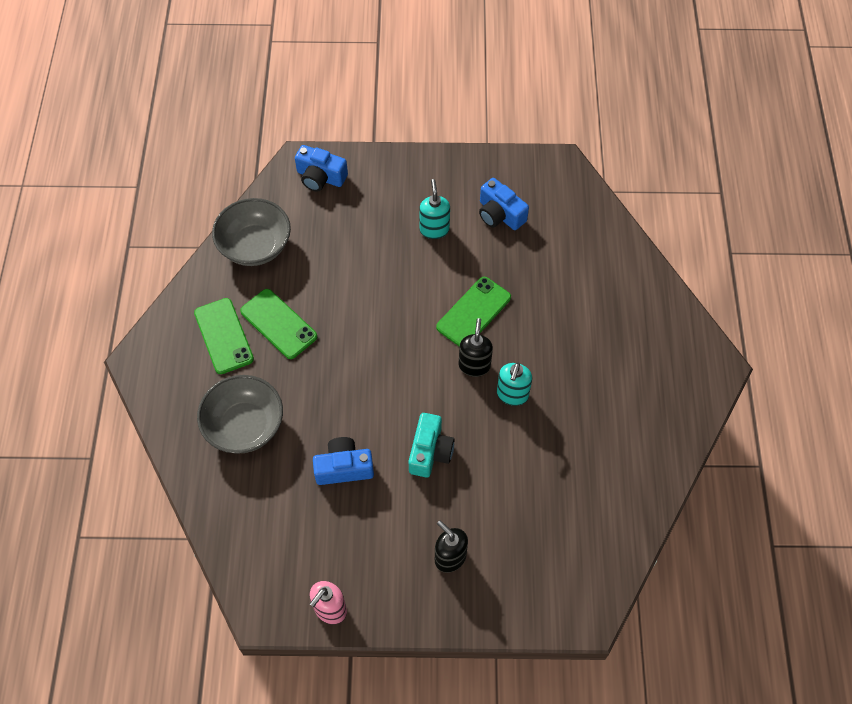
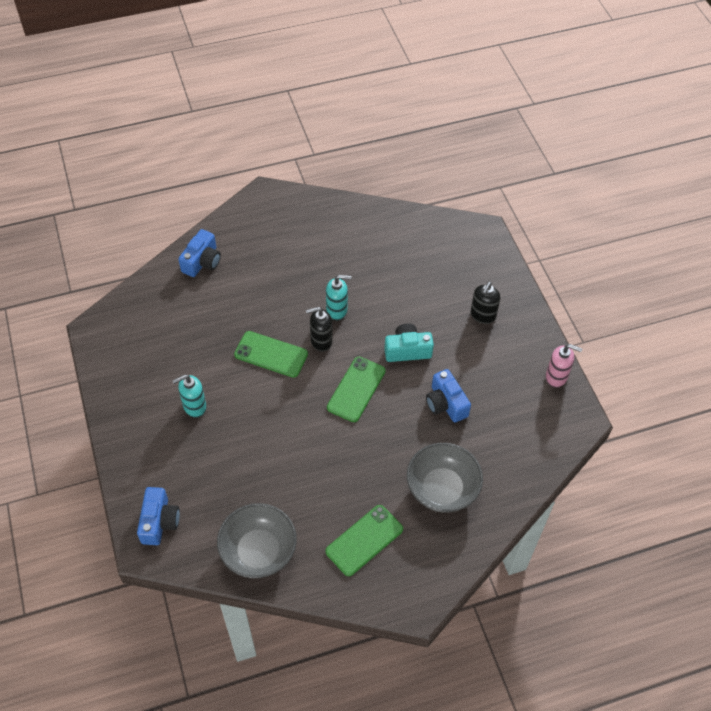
camera: 110 degrees left, 5 degrees down
(278, 324) = (335, 499): green phone -> green phone (356, 389)
(500, 214) = (163, 361): blue camera -> blue camera (202, 261)

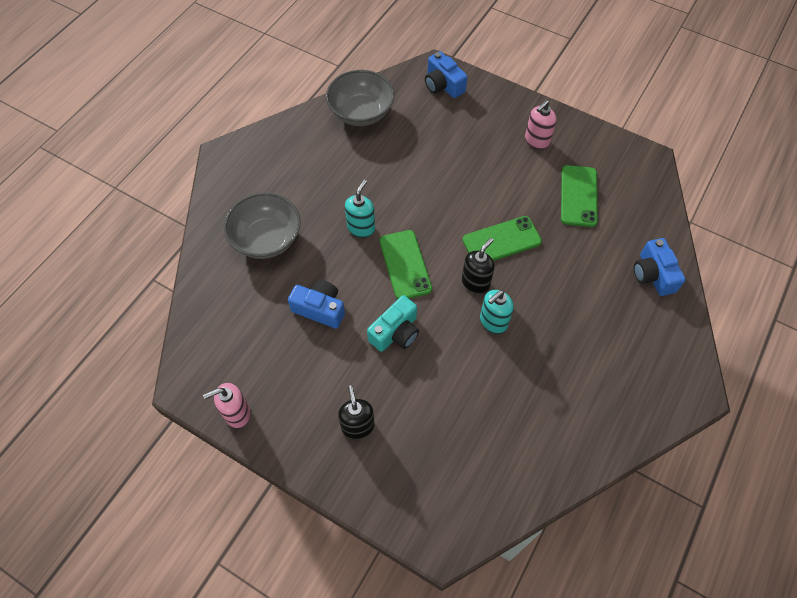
camera: 140 degrees right, 5 degrees up
(152, 407) = (536, 141): none -> pink soap dispenser
(194, 406) = (509, 162): turquoise soap dispenser -> turquoise soap dispenser (361, 228)
(364, 540) = (295, 166): green phone -> green phone (578, 196)

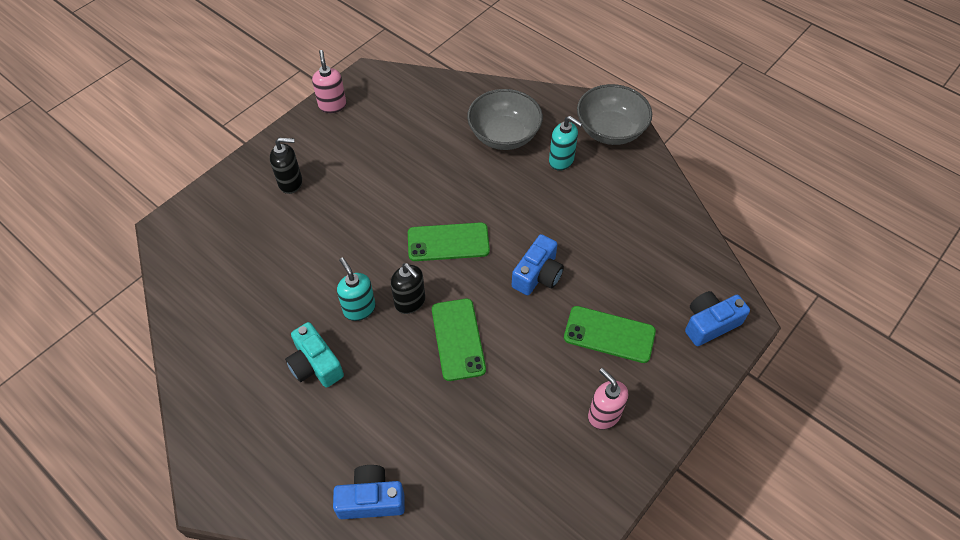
camera: 100 degrees right, 5 degrees down
(320, 309) = (415, 168): blue camera -> blue camera (538, 275)
(361, 113) = (666, 230): grey bowl -> grey bowl (610, 130)
(361, 228) = (502, 211): turquoise soap dispenser -> turquoise soap dispenser (561, 161)
(396, 332) = (373, 223): turquoise camera -> turquoise camera (315, 364)
(578, 196) = (507, 443): green phone -> green phone (609, 334)

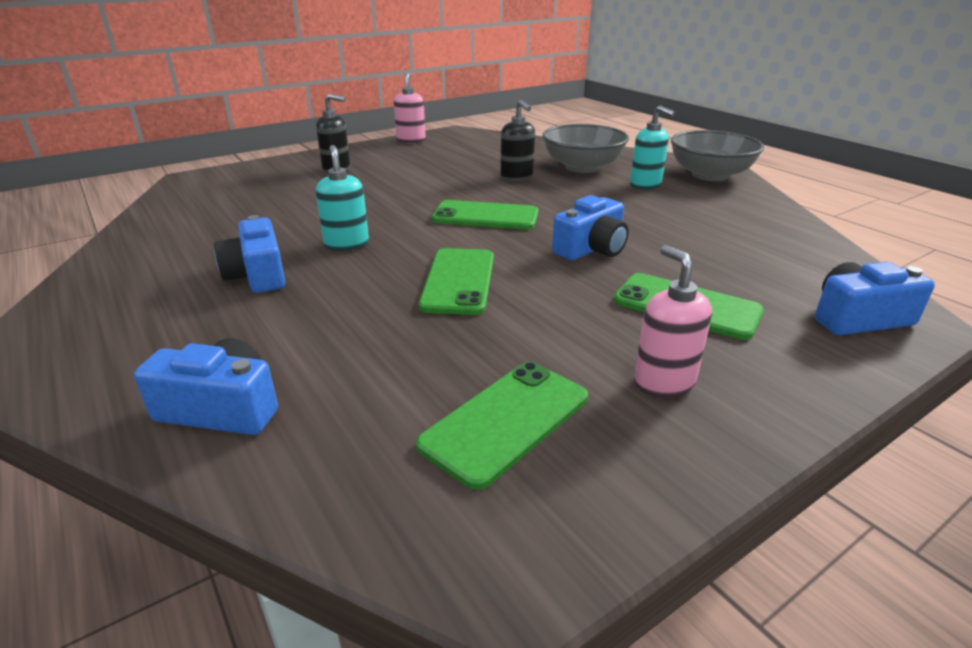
camera: 15 degrees right, 25 degrees down
(315, 364) = (257, 275): turquoise camera -> blue camera
(410, 302) = (413, 247): black soap dispenser -> black soap dispenser (517, 177)
(527, 468) = (506, 421): none -> green phone

